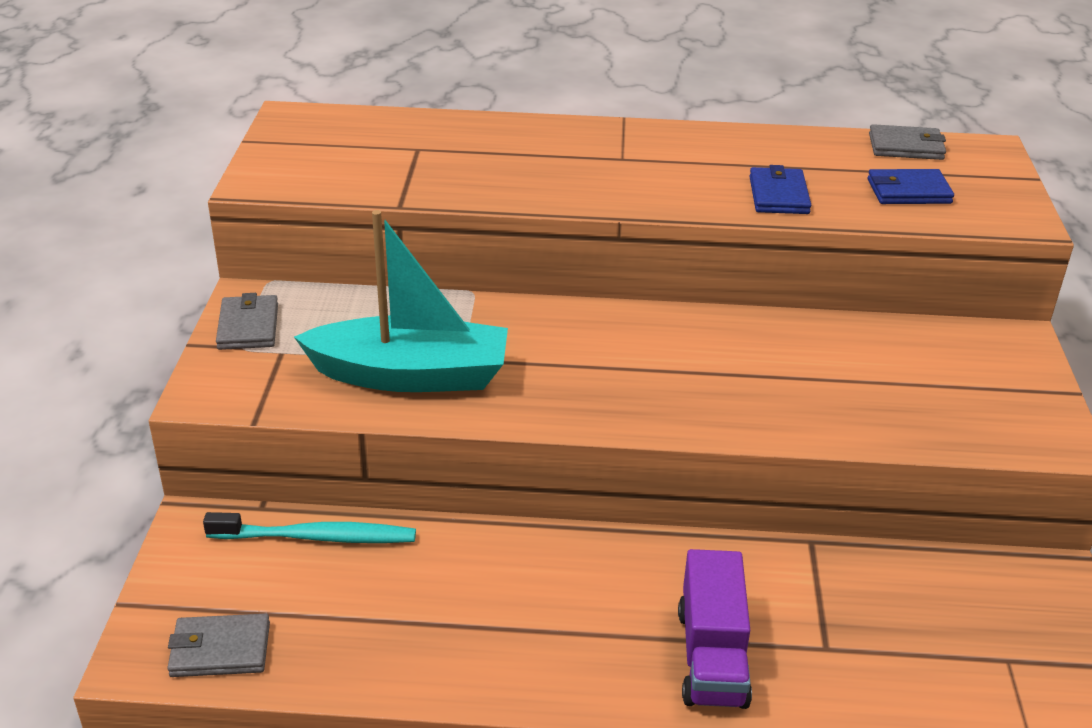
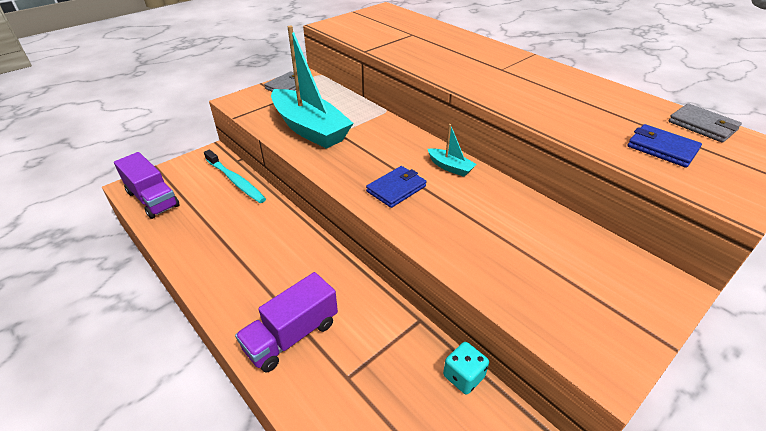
camera: 45 degrees right, 5 degrees up
(220, 649) = (152, 199): grey wallet -> purple truck
(672, 329) = (450, 167): none -> turquoise boat
(778, 195) = (563, 116): blue wallet -> blue wallet (396, 189)
(919, 562) = (463, 376): none -> turquoise dice

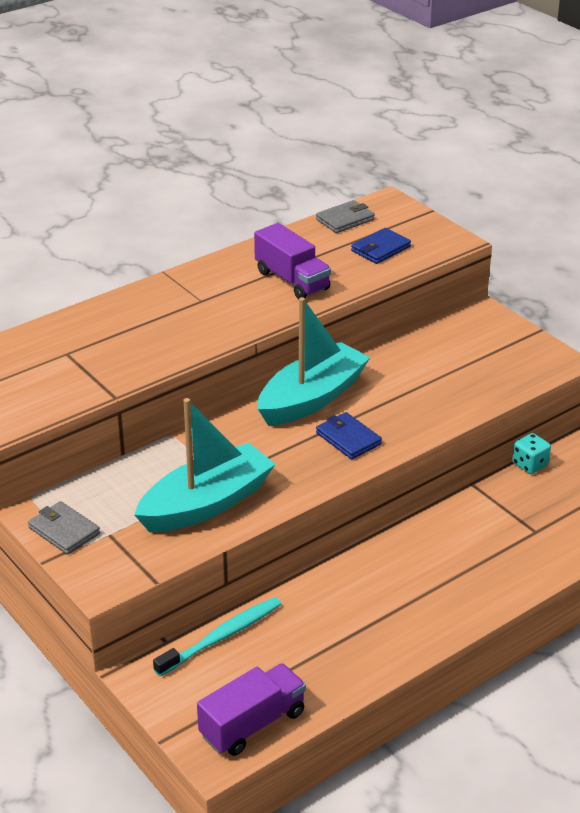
camera: 85 degrees left, 5 degrees down
(291, 335) = (492, 568): purple truck -> purple truck (292, 280)
(450, 167) = (312, 398): turquoise boat -> turquoise boat, size x2.32

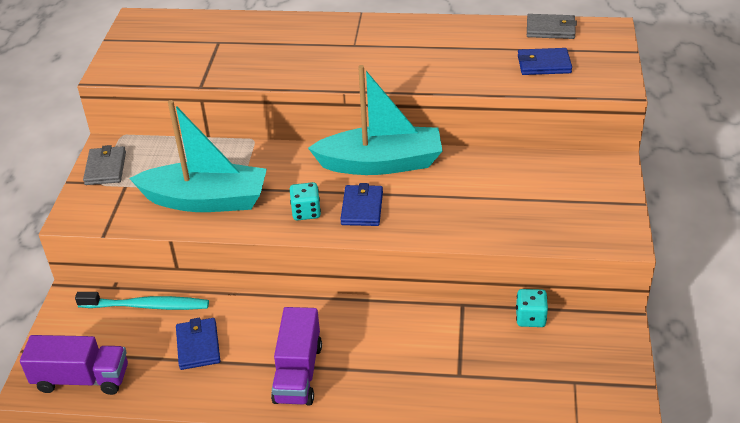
camera: 45 degrees right, 5 degrees up
(292, 280) = (438, 59): purple truck -> purple truck (298, 373)
(308, 466) = (306, 212): none -> turquoise dice
(314, 636) = (198, 346): none -> blue wallet

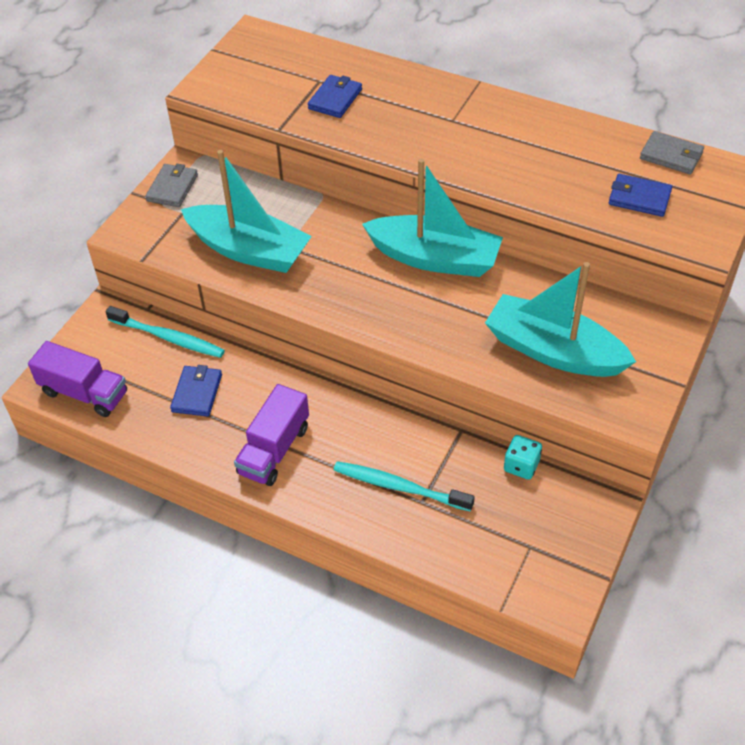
camera: 20 degrees right, 10 degrees up
(306, 212) = (336, 291): turquoise dice -> none
(362, 208) = (392, 303): blue wallet -> blue wallet (335, 99)
(431, 368) = (399, 487): none -> turquoise toothbrush
(523, 207) = (553, 351): none -> turquoise boat

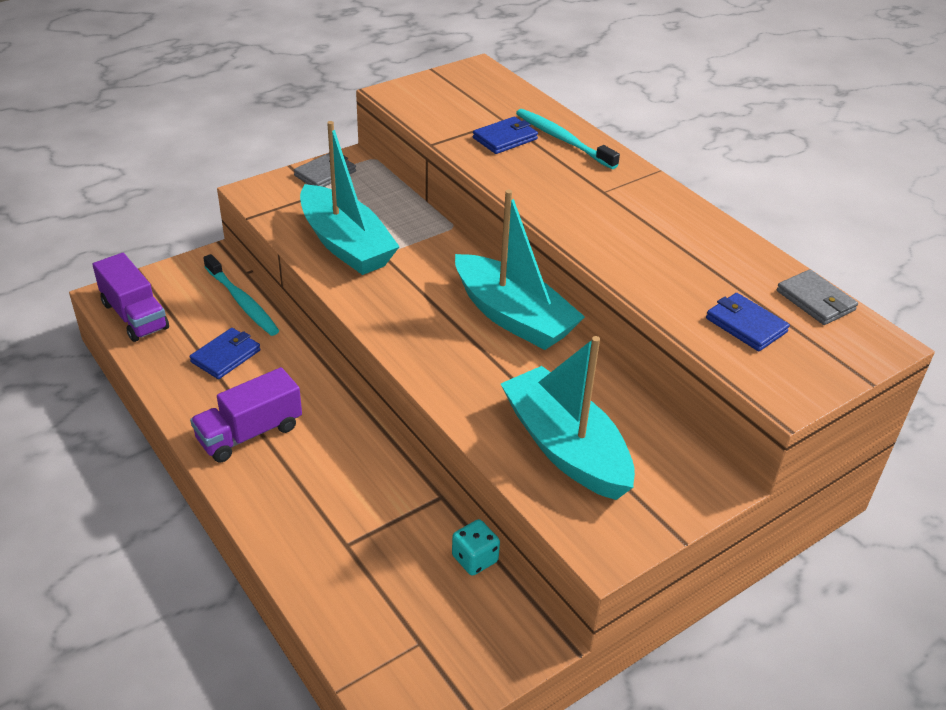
camera: 25 degrees right, 10 degrees down
(399, 487) = (336, 520): turquoise toothbrush -> turquoise toothbrush (562, 139)

